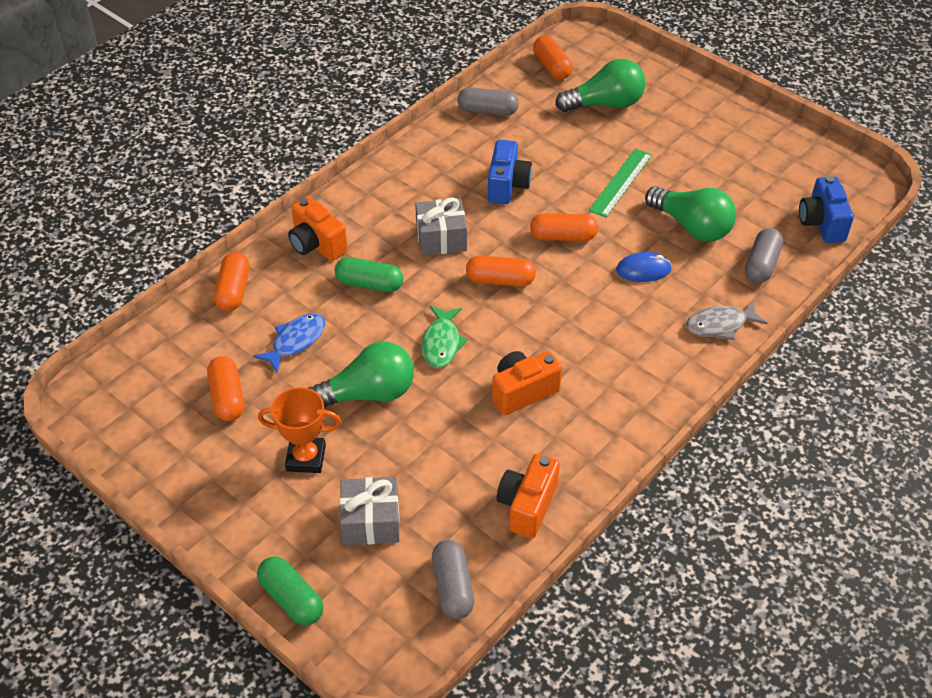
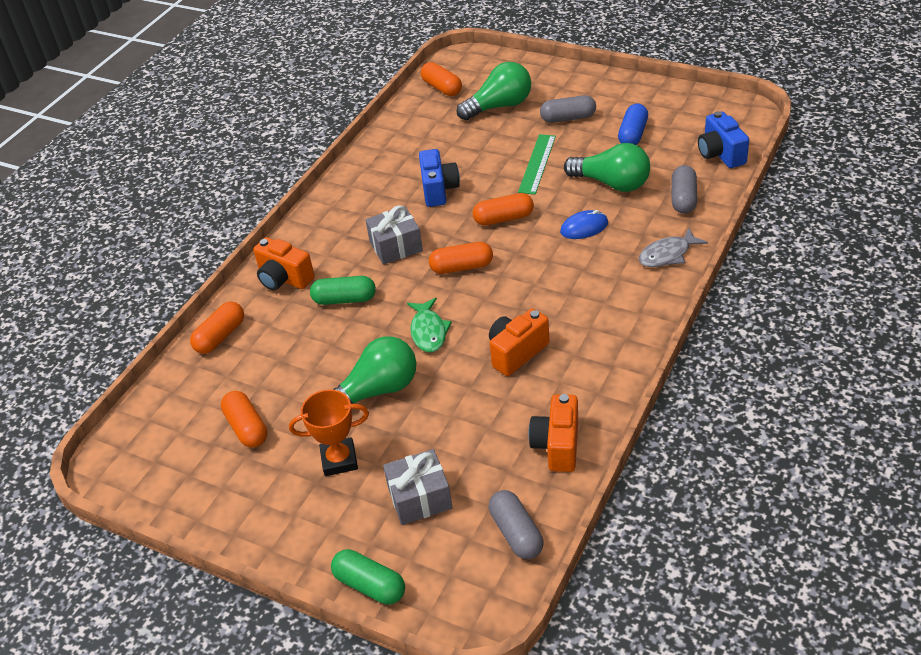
camera: 10 degrees left, 5 degrees down
(233, 291) = (220, 336): orange capsule -> orange capsule turned 45 degrees clockwise
(295, 341) = (294, 364): blue fish -> none
(487, 111) = (399, 135): grey capsule -> grey capsule (568, 118)
(735, 174) = (633, 134): none -> blue capsule

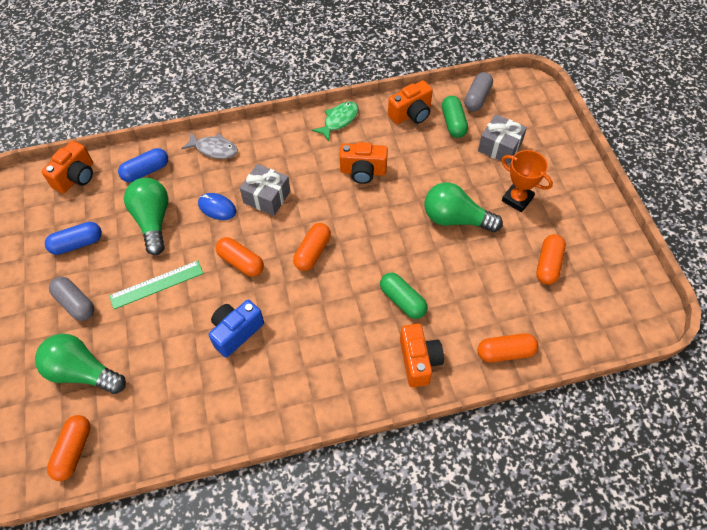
camera: 135 degrees left, 15 degrees up
(370, 585) = (563, 132): green capsule -> green capsule (453, 123)
(396, 246) = (324, 311): grey gift -> grey gift (267, 197)
(428, 331) = (386, 228): green fish -> green fish (339, 120)
(461, 267) = (312, 252): orange capsule -> orange capsule turned 75 degrees clockwise
(683, 198) = (146, 171): grey capsule -> blue capsule
(720, 154) = (76, 177): blue camera -> orange camera

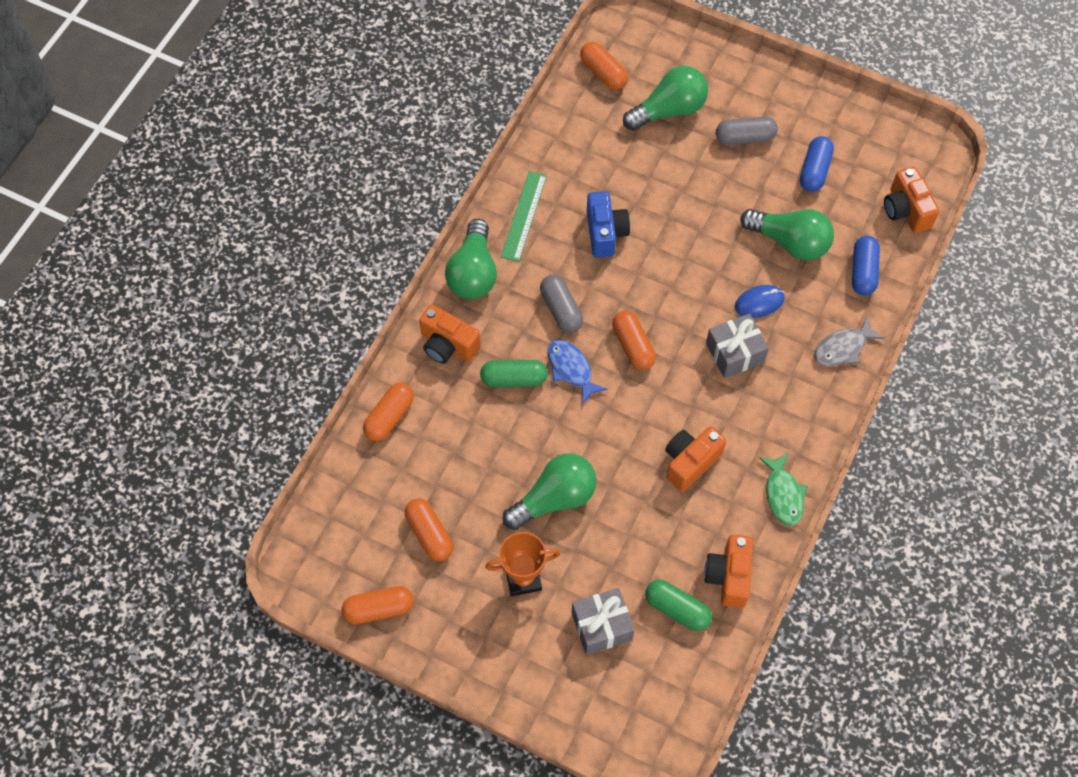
camera: 130 degrees right, 5 degrees up
(156, 285) = (710, 204): green ruler -> green ruler (523, 216)
(241, 262) = (675, 282): orange capsule -> orange capsule (378, 609)
(347, 393) = (473, 272): none -> green light bulb
(363, 273) = (571, 369): none -> blue fish
(477, 98) = (691, 670): grey capsule -> grey capsule (561, 309)

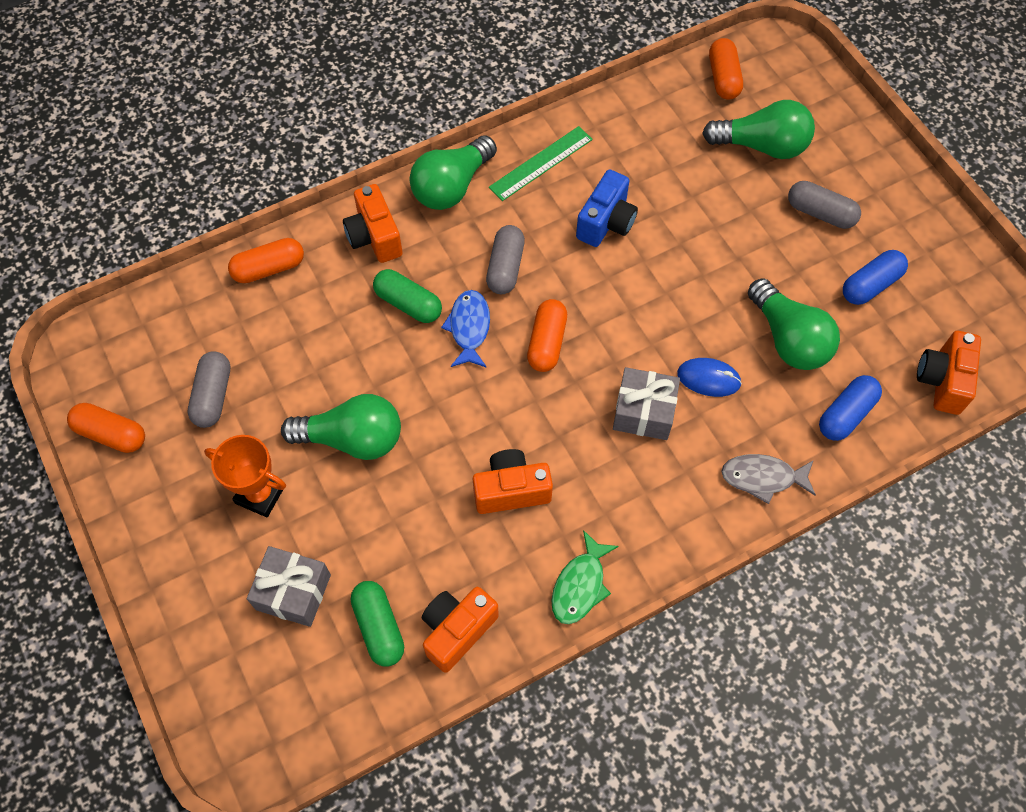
camera: 35 degrees right, 0 degrees up
(429, 534) = (213, 396): orange capsule -> grey capsule

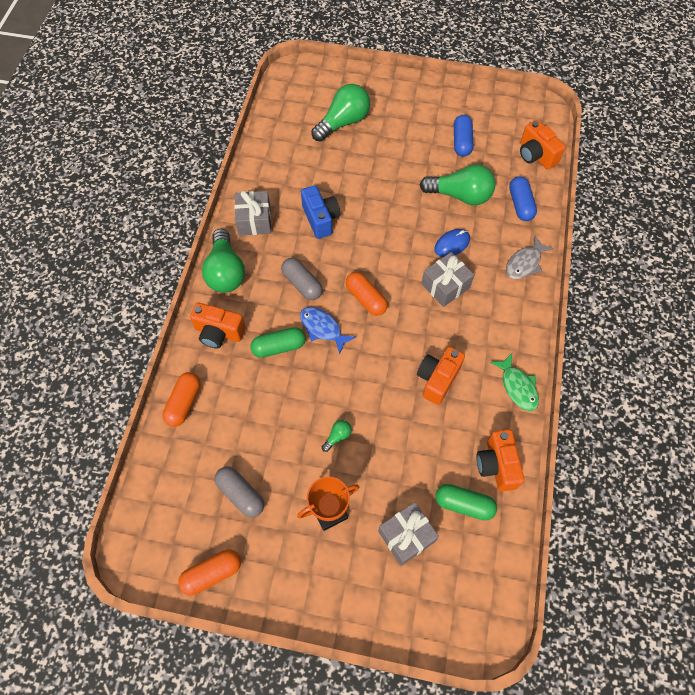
camera: 50 degrees left, 0 degrees up
(352, 439) = (337, 437): green light bulb -> green light bulb, size x0.43
(541, 163) = (254, 220): green ruler -> grey gift
(723, 78) = (287, 107): orange capsule -> none
(820, 213) = (404, 130): grey capsule -> none

